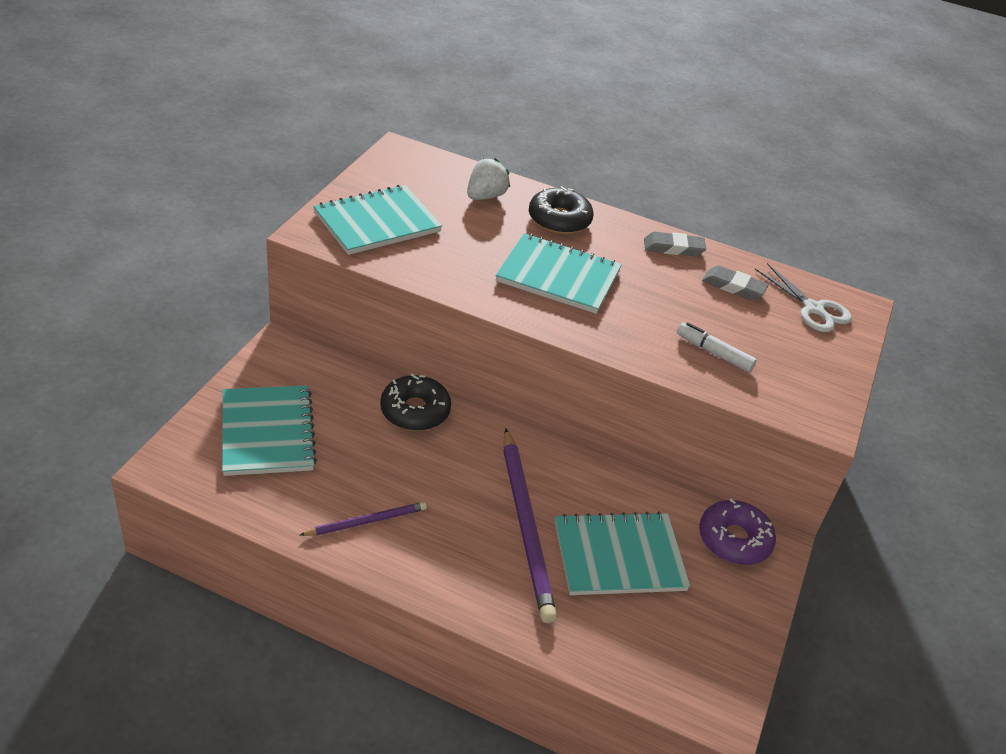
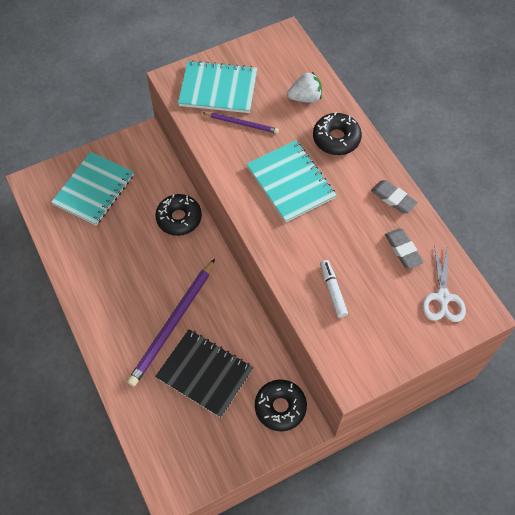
camera: 45 degrees right, 20 degrees up
(367, 521) = (96, 271): purple pencil -> purple pencil (242, 123)
(619, 556) = (204, 373): turquoise notebook -> black notebook
(734, 540) = (280, 407): purple donut -> black donut

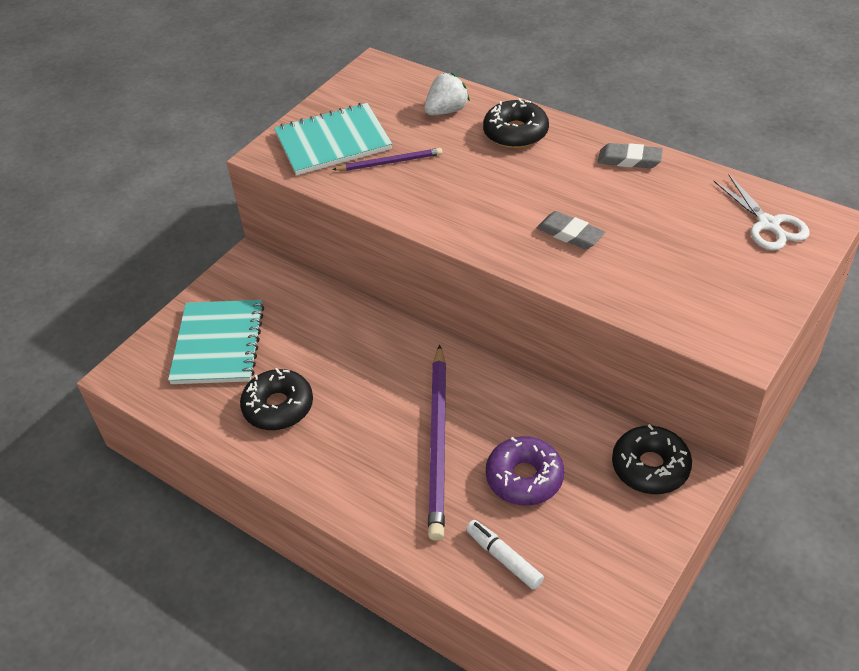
camera: 25 degrees left, 15 degrees down
(179, 218) = (358, 325): black donut -> black donut (278, 407)
(204, 373) = (524, 478): black notebook -> purple donut
(290, 182) = (498, 193): turquoise notebook -> none
(332, 291) = (640, 273): white marker -> white marker (504, 558)
(403, 250) = (684, 201): grey eraser -> grey eraser (570, 234)

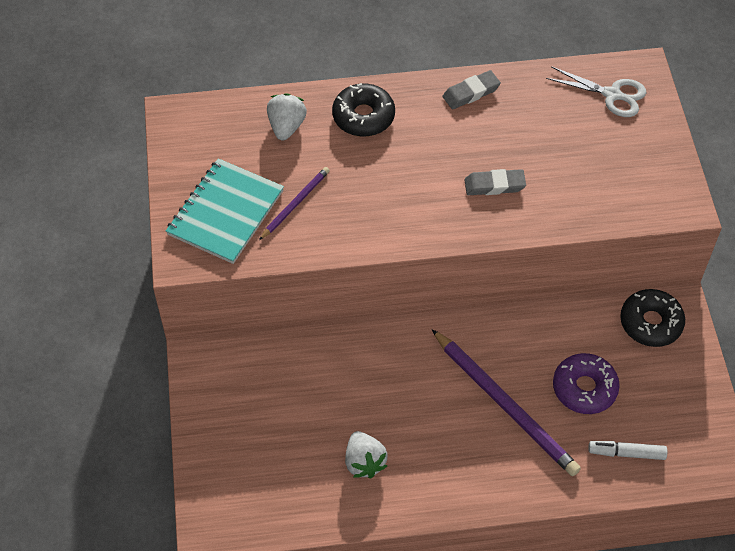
camera: 45 degrees left, 10 degrees up
(218, 344) = (258, 447): turquoise notebook -> none
(278, 407) = (364, 462): black donut -> white strawberry

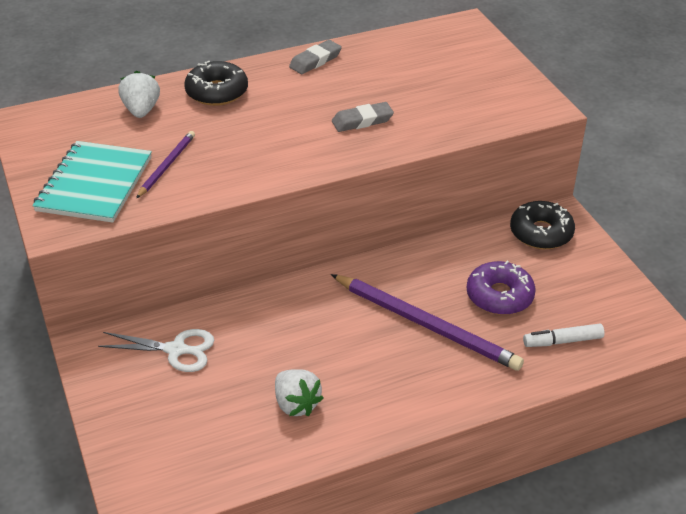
camera: 15 degrees left, 15 degrees down
(612, 95) = (446, 43): white scissors -> white scissors (176, 350)

